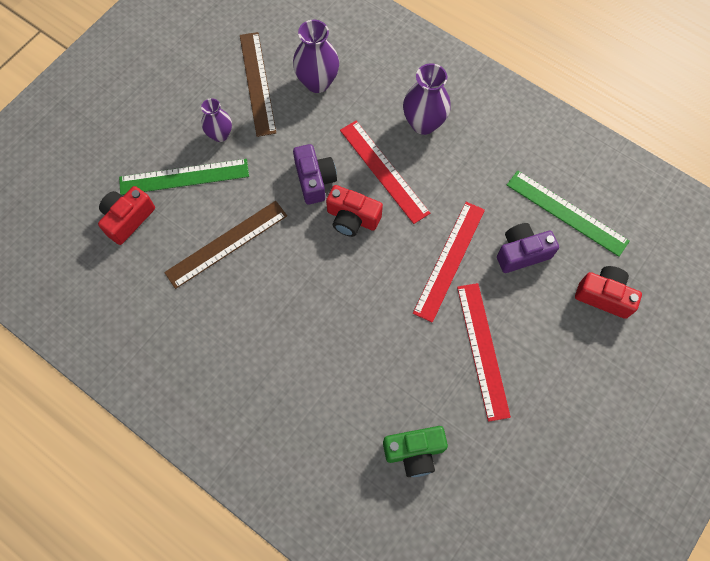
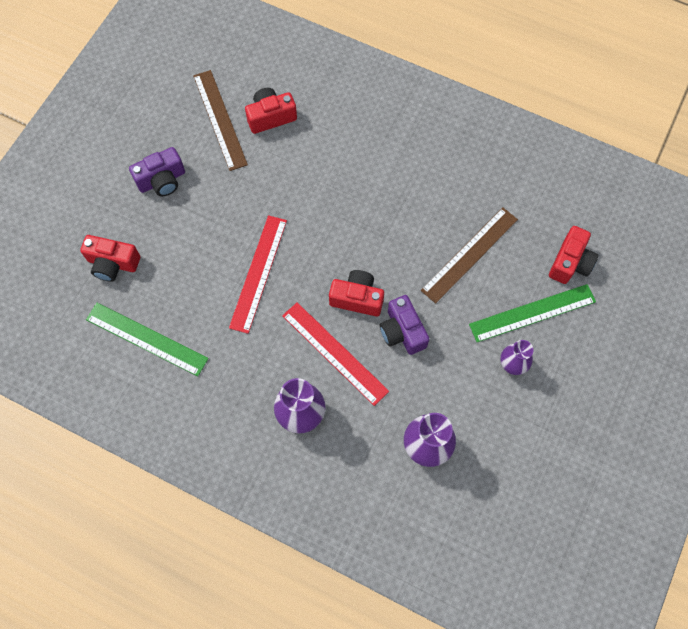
camera: 170 degrees right, 0 degrees up
(257, 83) = (492, 434): brown ruler -> brown ruler (220, 119)
(414, 452) = (271, 117): green camera -> red camera
(483, 350) = (221, 200): red ruler -> none
(521, 253) = (190, 291): purple camera -> purple camera (162, 180)

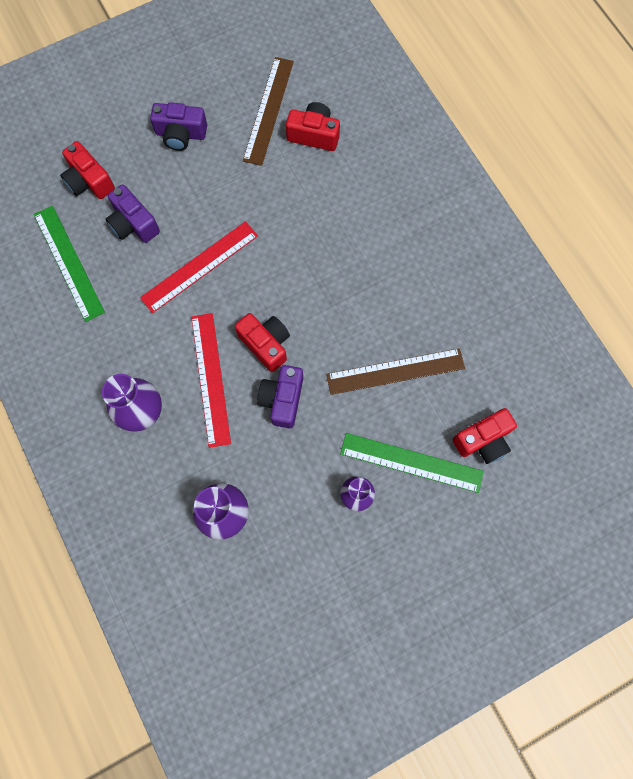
camera: 35 degrees right, 5 degrees up
(177, 274) = (133, 224): none -> purple camera

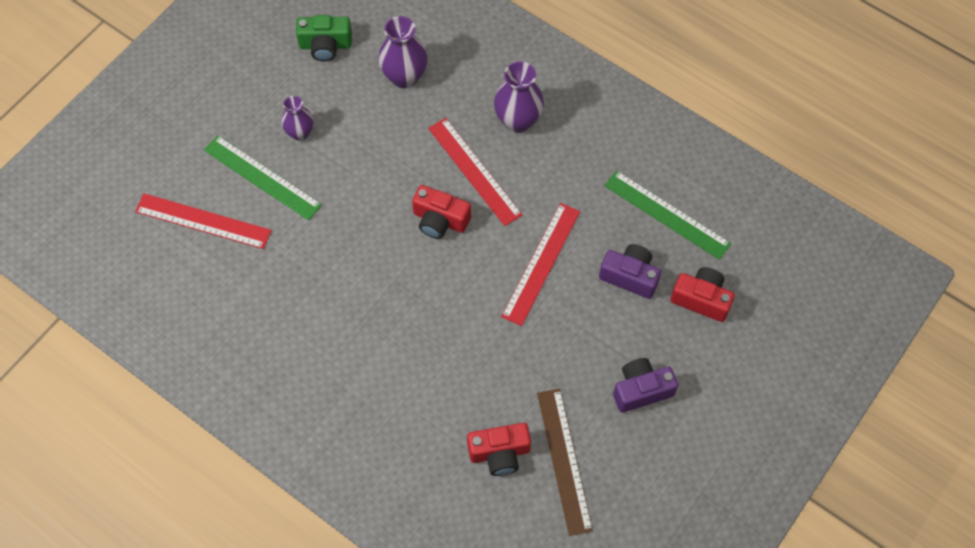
camera: 155 degrees right, 10 degrees down
(282, 399) = (400, 180): purple camera -> none
(288, 593) = (325, 45): none -> green camera
(395, 371) = (307, 246): brown ruler -> none
(411, 462) = (262, 177): green ruler -> green ruler turned 45 degrees clockwise
(483, 440) = (203, 221): red camera -> red ruler

